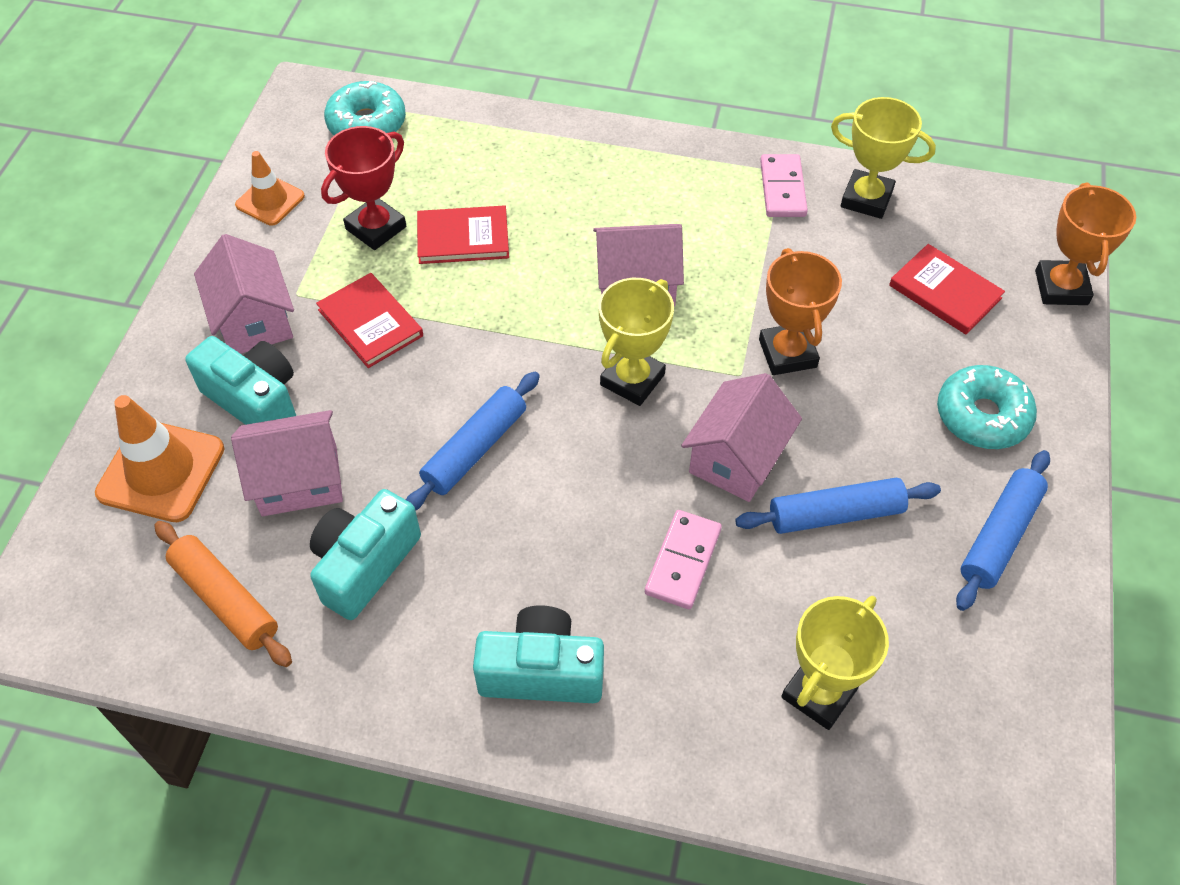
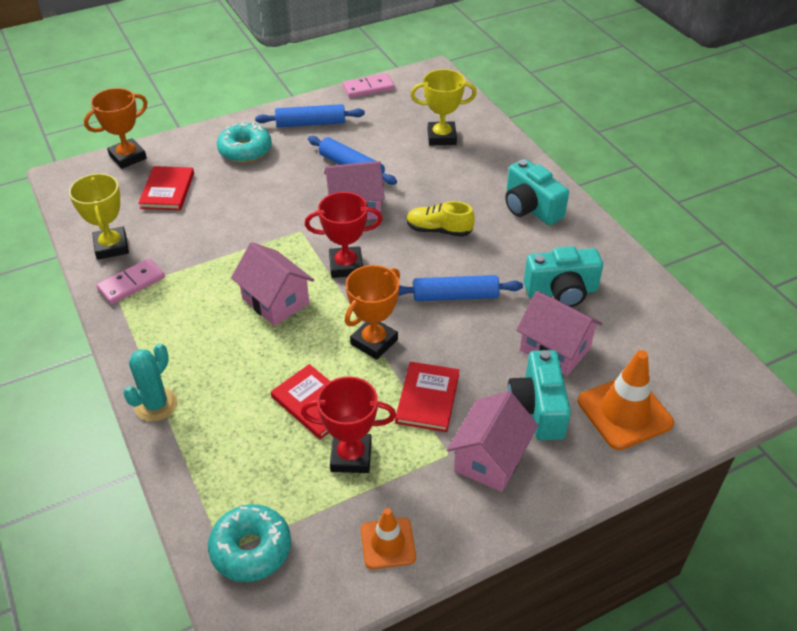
camera: 130 degrees left, 10 degrees down
(225, 599) = (641, 327): orange rolling pin -> none
(584, 136) = (156, 405): none -> turquoise cactus
(604, 520) = (439, 230): none -> yellow shoe
(632, 380) = (346, 266): yellow trophy -> red trophy
(682, 561) = (429, 197): pink domino -> pink domino (368, 88)
(787, 353) = (268, 222): orange trophy -> orange trophy (374, 342)

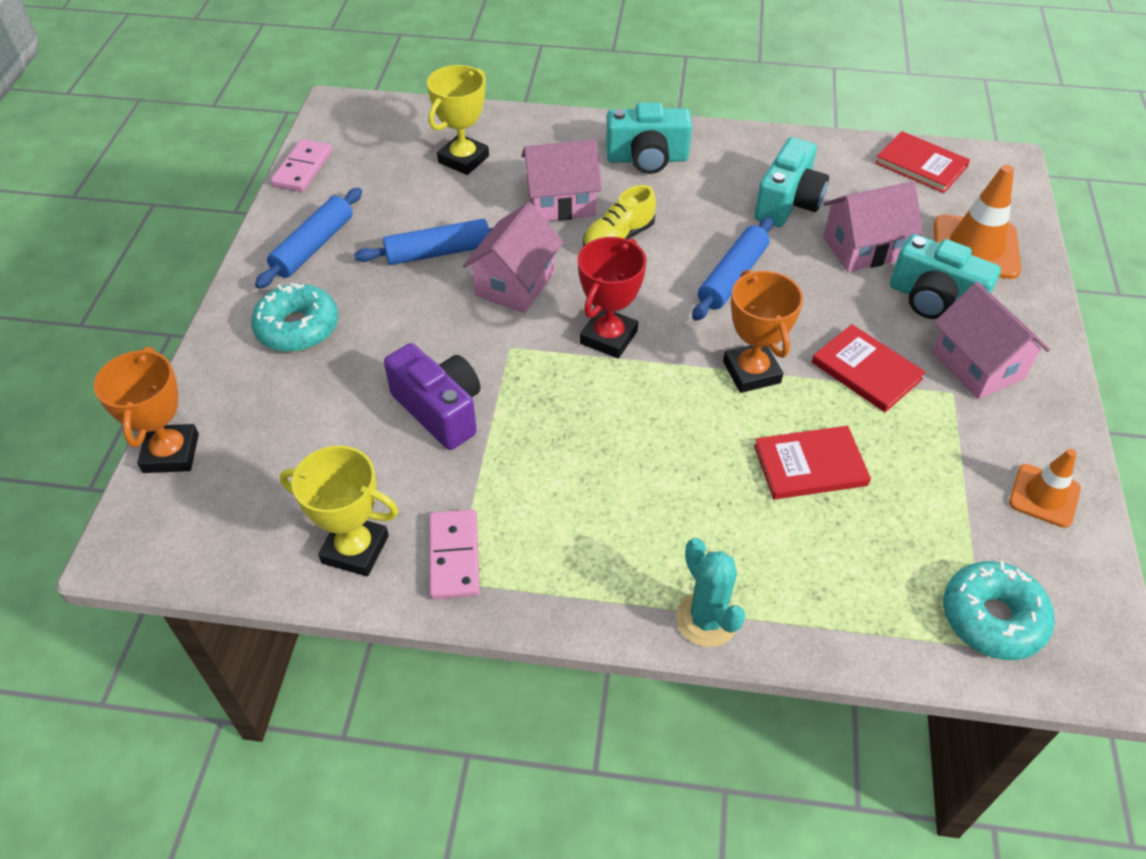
camera: 55 degrees left, 5 degrees up
(167, 190) = (296, 440): red book -> red book (921, 165)
(229, 228) = (440, 410): none -> purple camera
(275, 301) = (615, 425): pink house -> pink house (561, 202)
(351, 456) = (909, 470): red trophy -> none

